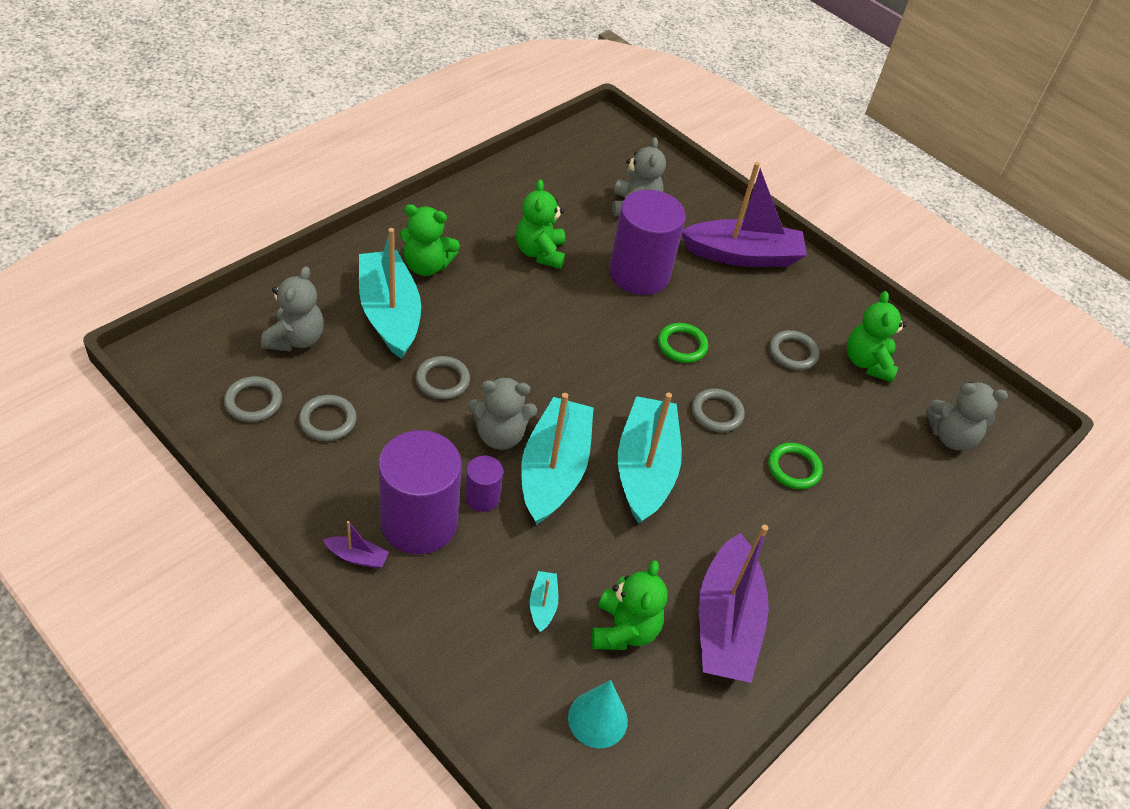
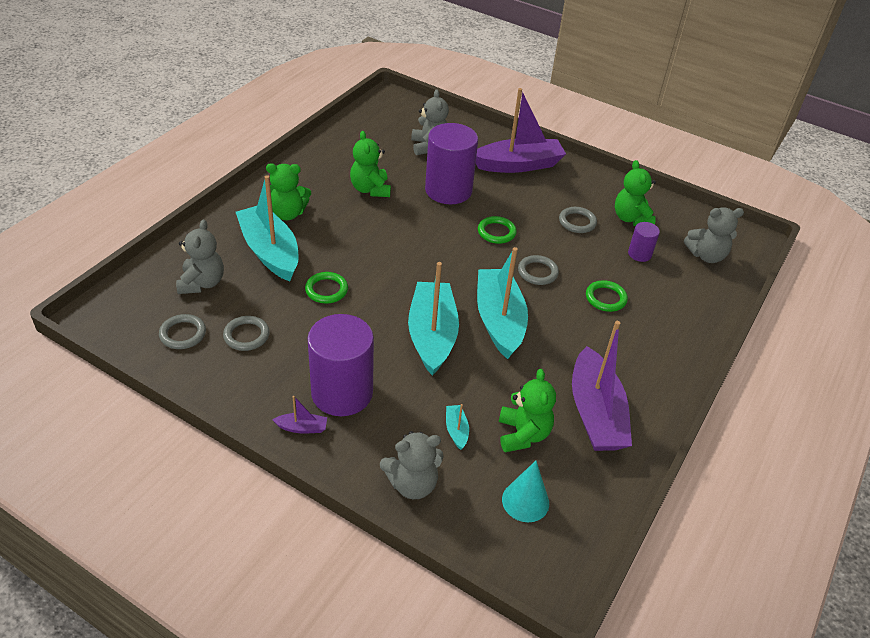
camera: 10 degrees left, 5 degrees down
(442, 380) = (326, 290): grey ring -> green ring
(482, 497) = (384, 365): purple cylinder -> purple cylinder (639, 254)
(500, 435) = (383, 319): grey teddy bear -> grey teddy bear (412, 484)

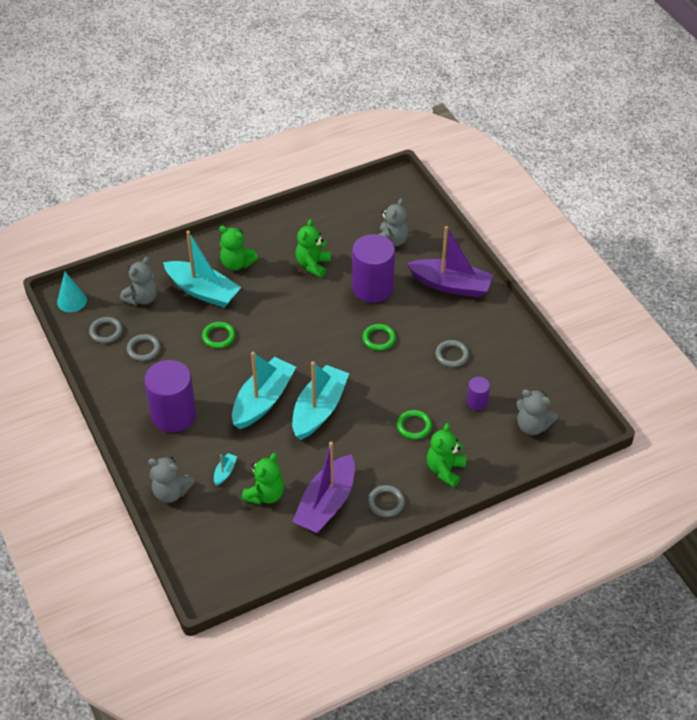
camera: 35 degrees right, 5 degrees up
(270, 252) = (202, 291): turquoise boat -> turquoise boat turned 120 degrees clockwise
(302, 428) = (133, 427): purple boat -> none
(525, 501) = (230, 535): turquoise cone -> turquoise cone (72, 301)
(537, 272) = (381, 384): grey ring -> grey ring (386, 502)
(631, 219) = (500, 369): green teddy bear -> green teddy bear (445, 469)

